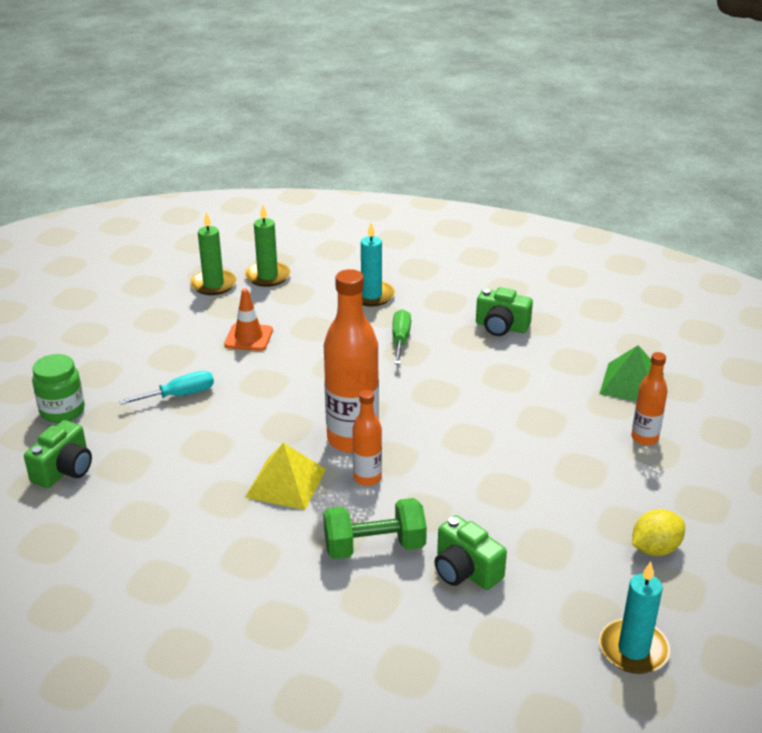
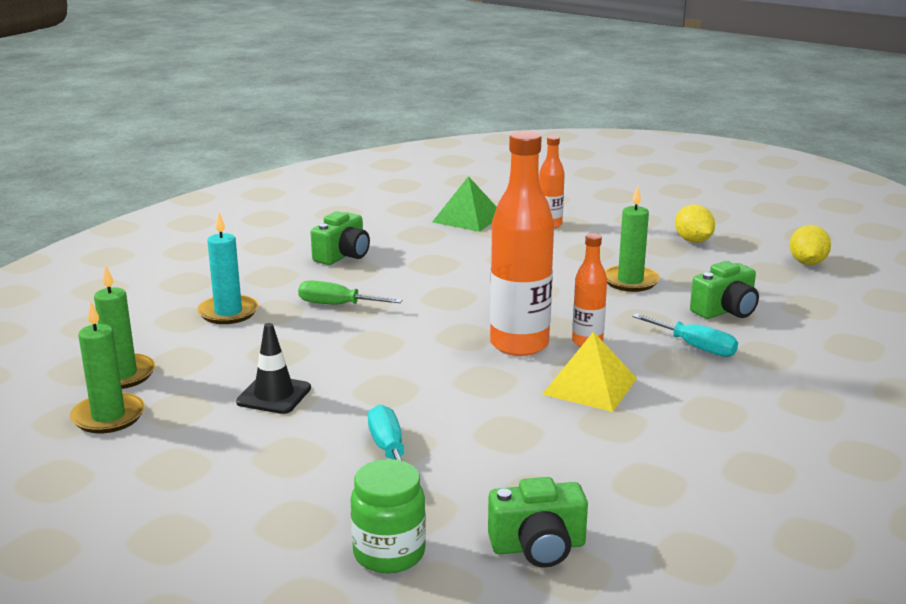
camera: 80 degrees left, 10 degrees down
(64, 470) = (538, 547): green camera -> green camera turned 135 degrees clockwise
(248, 337) = (274, 395): orange traffic cone -> black traffic cone
(374, 547) = (695, 347): green dumbbell -> turquoise screwdriver
(515, 501) = (630, 281): none -> green candle
(633, 649) = (807, 263): turquoise candle -> yellow lemon

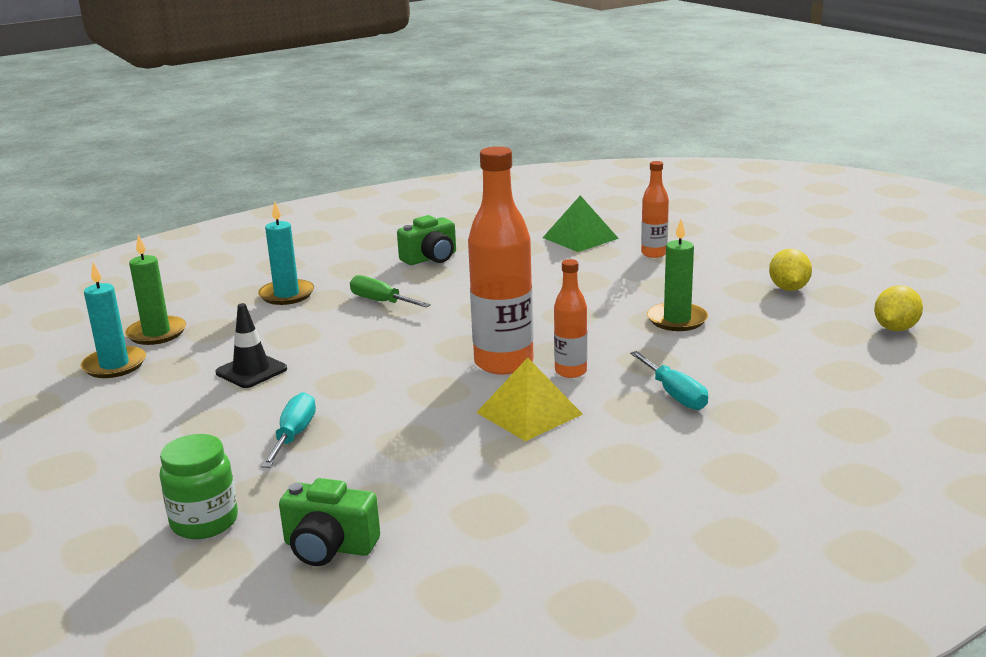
camera: 25 degrees right, 0 degrees up
(108, 416) = (114, 365): green candle -> turquoise candle
(725, 310) = (747, 364): green camera -> none

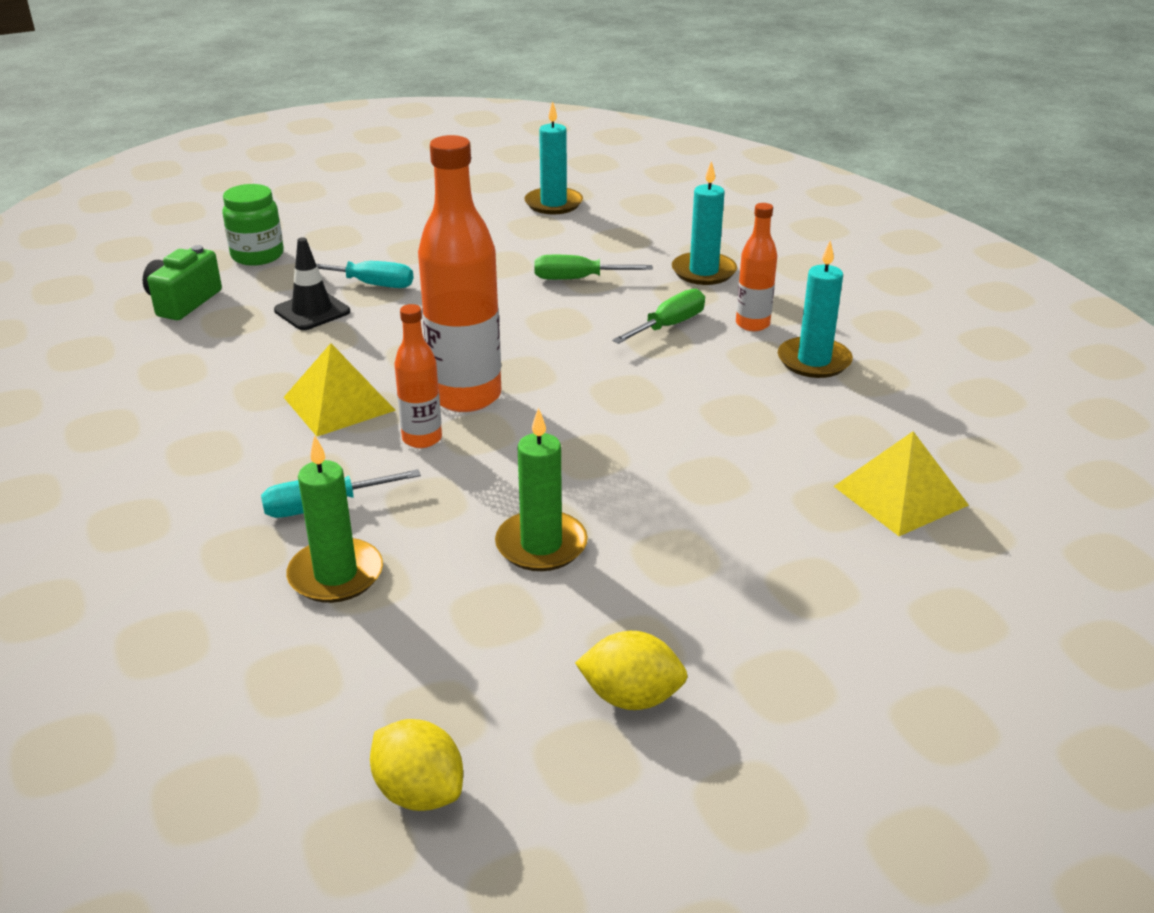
camera: 95 degrees right, 10 degrees up
(156, 333) = (619, 215): green candle -> green candle (336, 575)
(251, 371) = (513, 261): black traffic cone -> black traffic cone (312, 311)
(294, 340) = (577, 279): none -> green screwdriver
(430, 258) = (814, 361): green camera -> turquoise candle
(580, 238) = (900, 495): green pyramid -> yellow pyramid
(654, 254) = (820, 565): orange bottle -> orange bottle (752, 324)

